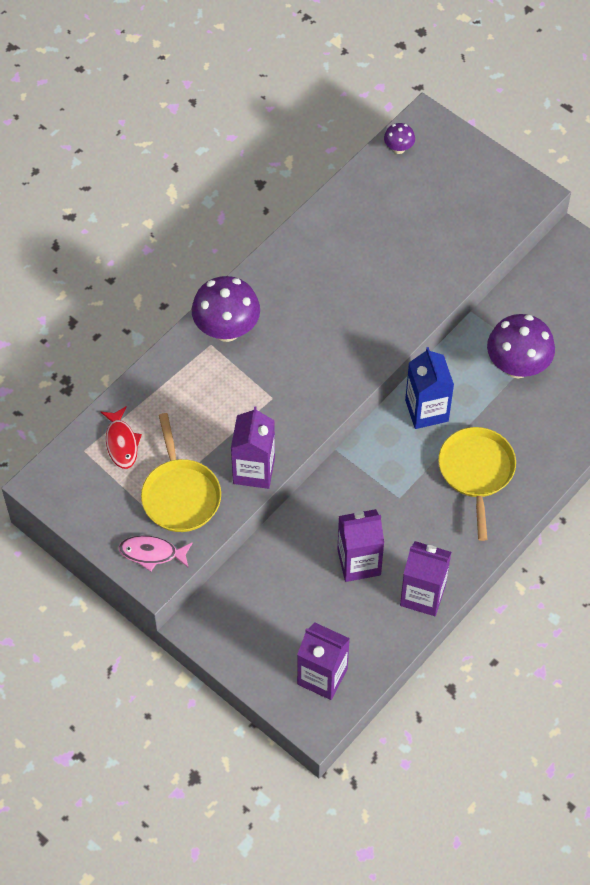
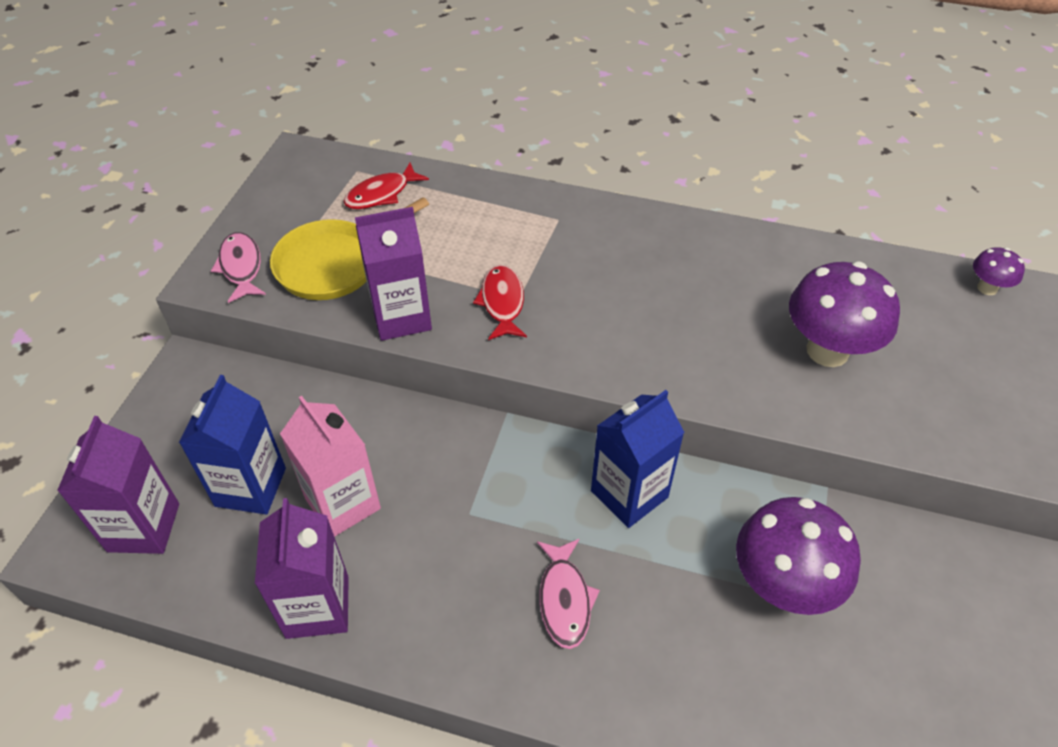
camera: 65 degrees right, 10 degrees down
(227, 329) = (588, 225): purple mushroom -> purple mushroom (827, 351)
(272, 408) = (502, 302): none -> red fish
(321, 610) = (250, 487): none -> blue carton
(359, 562) = (343, 503): purple carton -> pink carton
(476, 471) = (564, 599): yellow pan -> pink fish

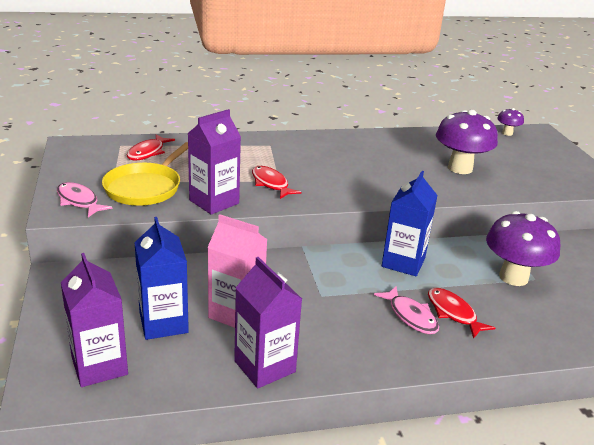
camera: 30 degrees left, 20 degrees down
(631, 618) = (453, 313): none -> red fish

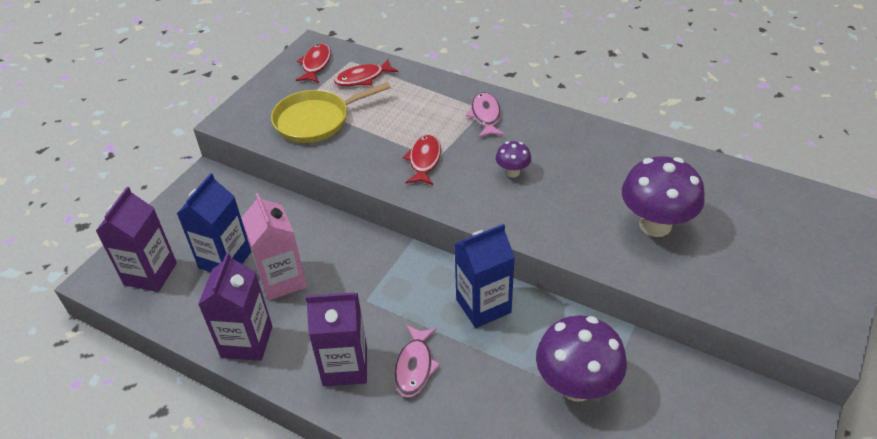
camera: 45 degrees right, 15 degrees up
(79, 201) = (254, 115): pink fish -> pink fish (485, 116)
(214, 202) = (351, 161): purple carton -> purple carton (345, 366)
(453, 313) = (458, 387): red fish -> red fish (316, 64)
(507, 133) = (801, 198): purple mushroom -> purple mushroom (512, 172)

